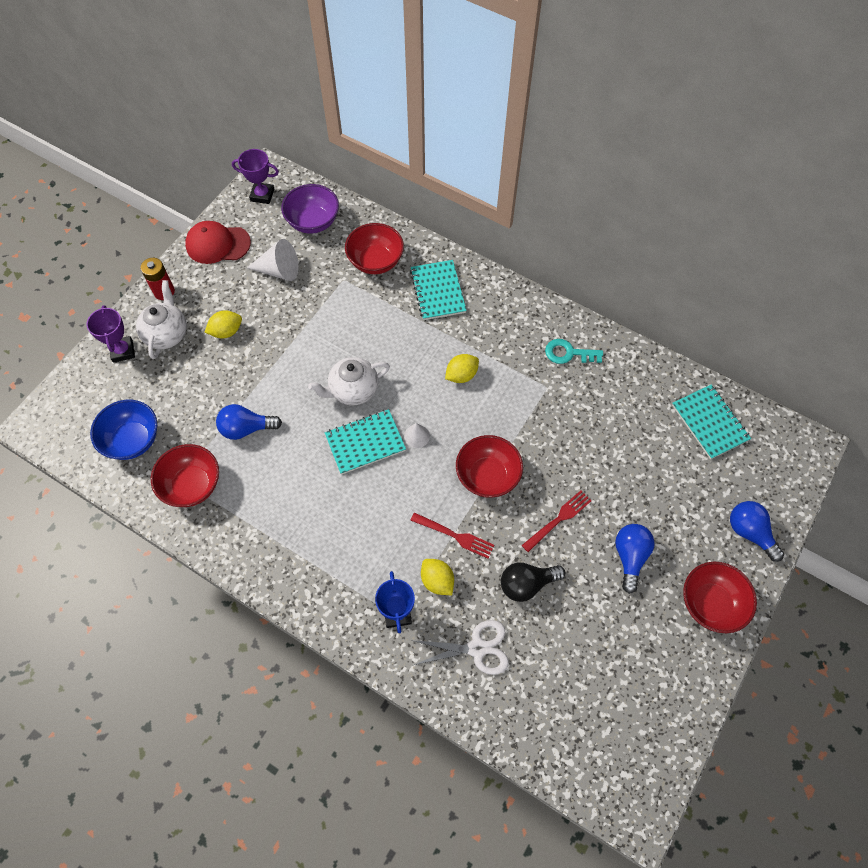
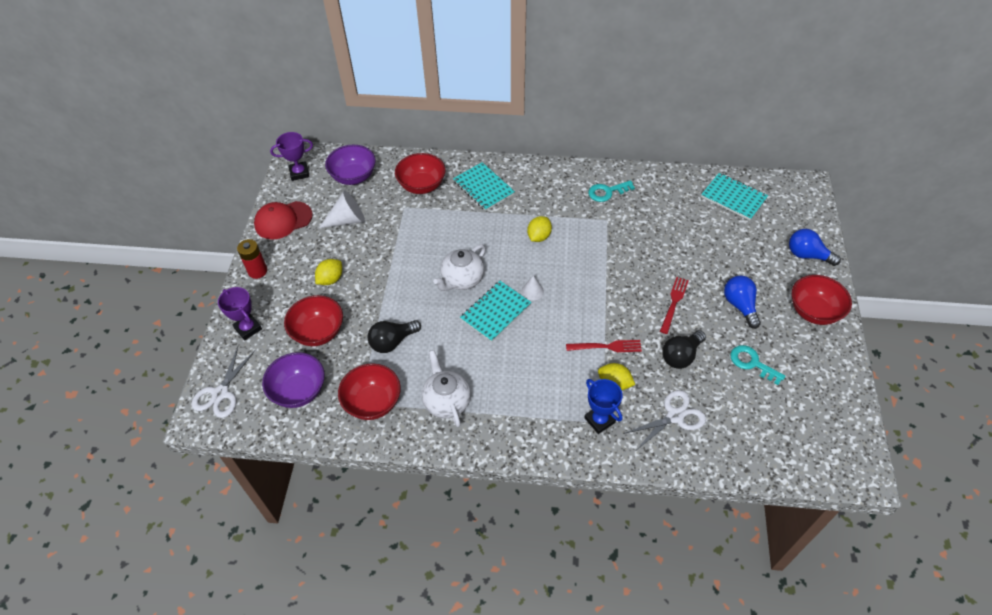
camera: 25 degrees left, 10 degrees down
(63, 409) = (220, 393): none -> white scissors
(132, 440) = (299, 391): blue bowl -> purple bowl
(167, 334) = (279, 301): white teapot -> white teapot (447, 401)
(246, 428) = (392, 342): blue light bulb -> black light bulb
(487, 476) = (603, 296): red bowl -> red bowl (318, 332)
(599, 630) = (752, 363): none -> turquoise key

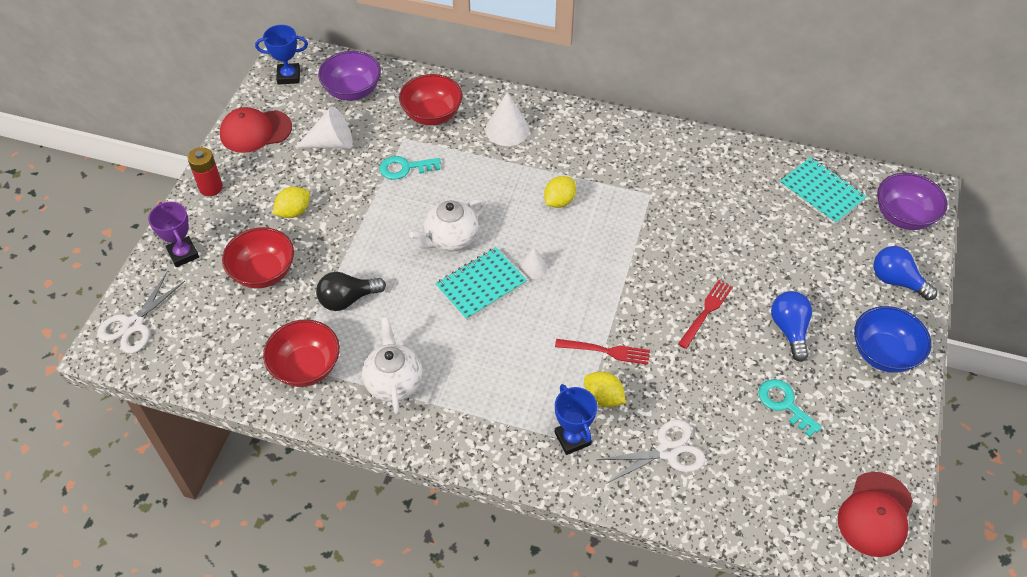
camera: 10 degrees right, 0 degrees up
(299, 173) = (289, 76): purple trophy -> blue trophy
(299, 391) = (224, 338): purple bowl -> purple bowl (903, 216)
(483, 188) = (507, 129): turquoise notebook -> white cone
(607, 192) = (661, 159): turquoise key -> turquoise key (405, 168)
(681, 356) = (696, 379): black light bulb -> none
(813, 311) = (883, 353): red bowl -> blue bowl
(843, 435) = (875, 514): none -> red cap

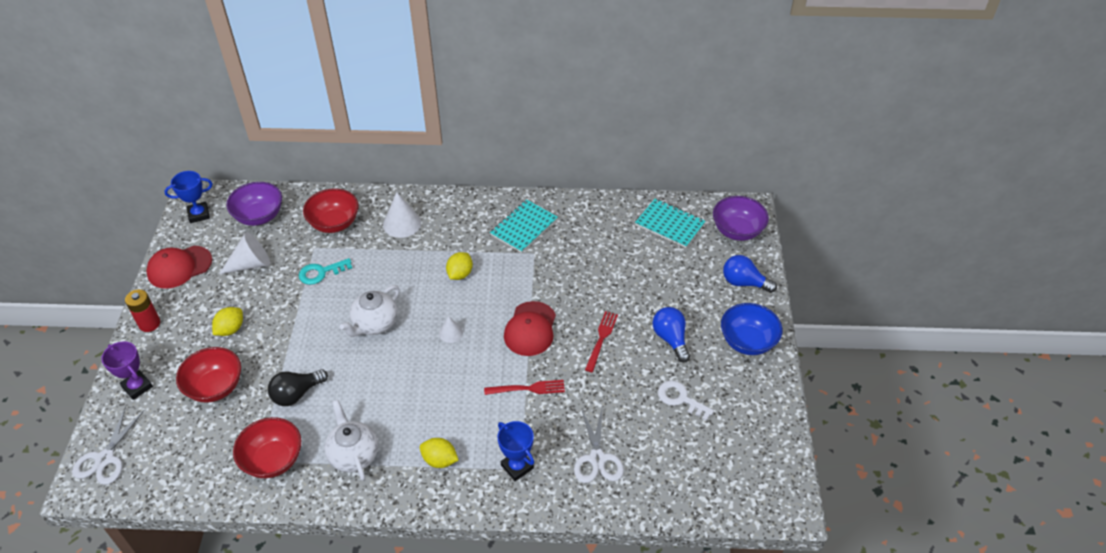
camera: 15 degrees left, 5 degrees down
(481, 285) = (410, 357): turquoise notebook -> turquoise notebook (524, 227)
(603, 398) = (534, 427): yellow lemon -> yellow lemon (439, 460)
(667, 451) = (597, 458): white scissors -> white scissors turned 120 degrees clockwise
(784, 404) = (681, 399): turquoise key -> white key
(875, 514) = (771, 469): red cap -> red cap (530, 329)

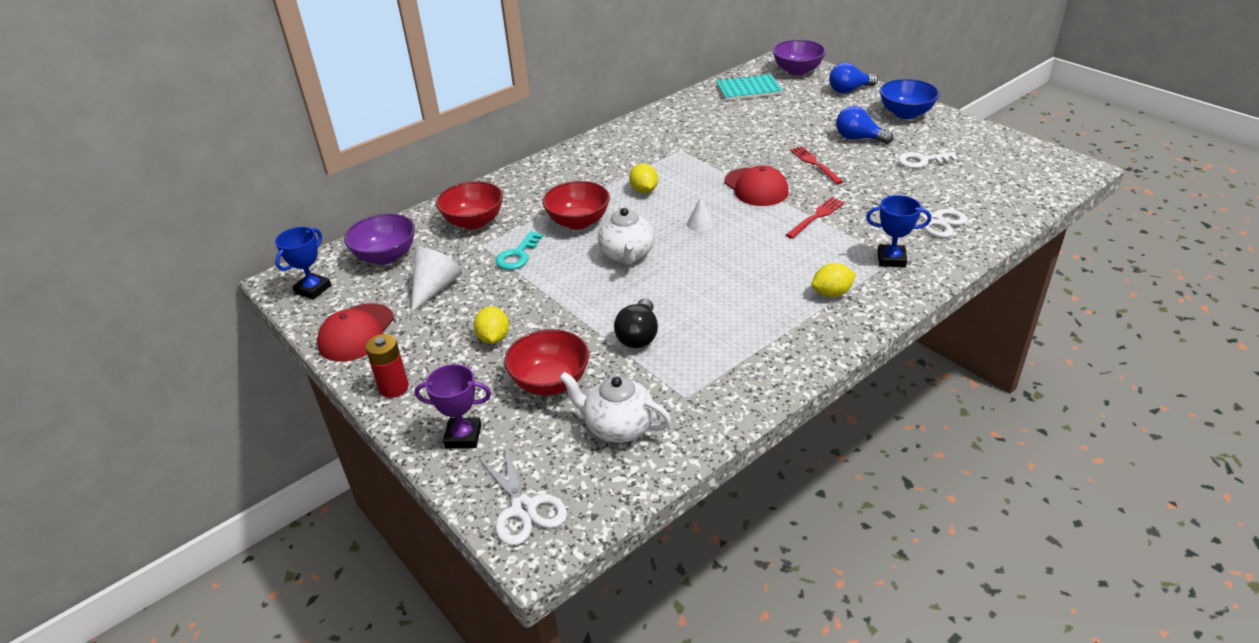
camera: 40 degrees left, 10 degrees down
(273, 460) = (697, 388): red bowl -> red bowl (578, 222)
(353, 455) = (760, 336): white teapot -> white teapot (618, 427)
(402, 223) = (538, 190): white cone -> none
(524, 227) = (646, 142): turquoise notebook -> none

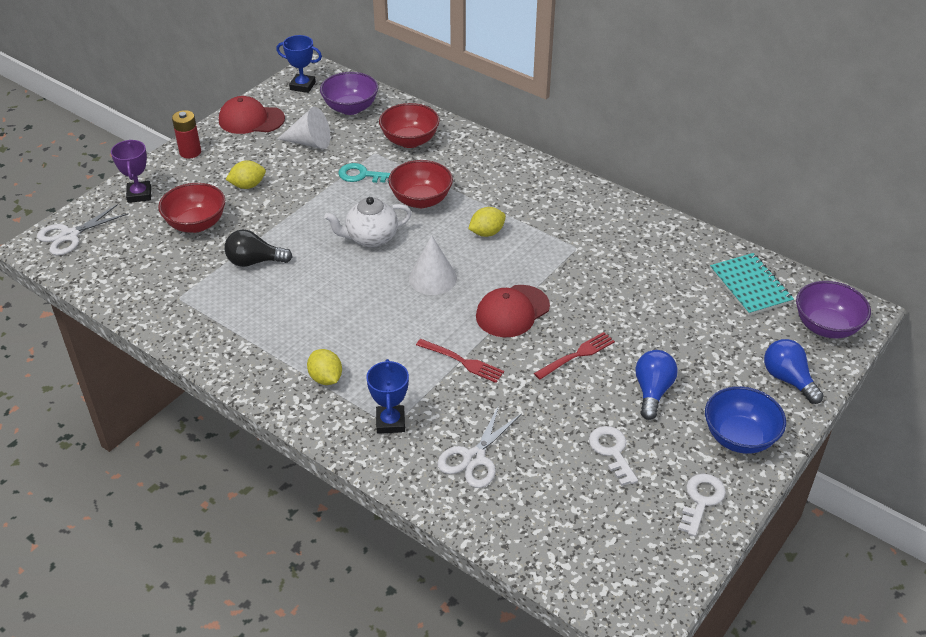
camera: 75 degrees right, 5 degrees up
(618, 427) = (145, 266): white teapot -> none
(700, 224) = (432, 278): white cone -> white cone, size x1.75
(967, 134) = (701, 500): none -> white key

